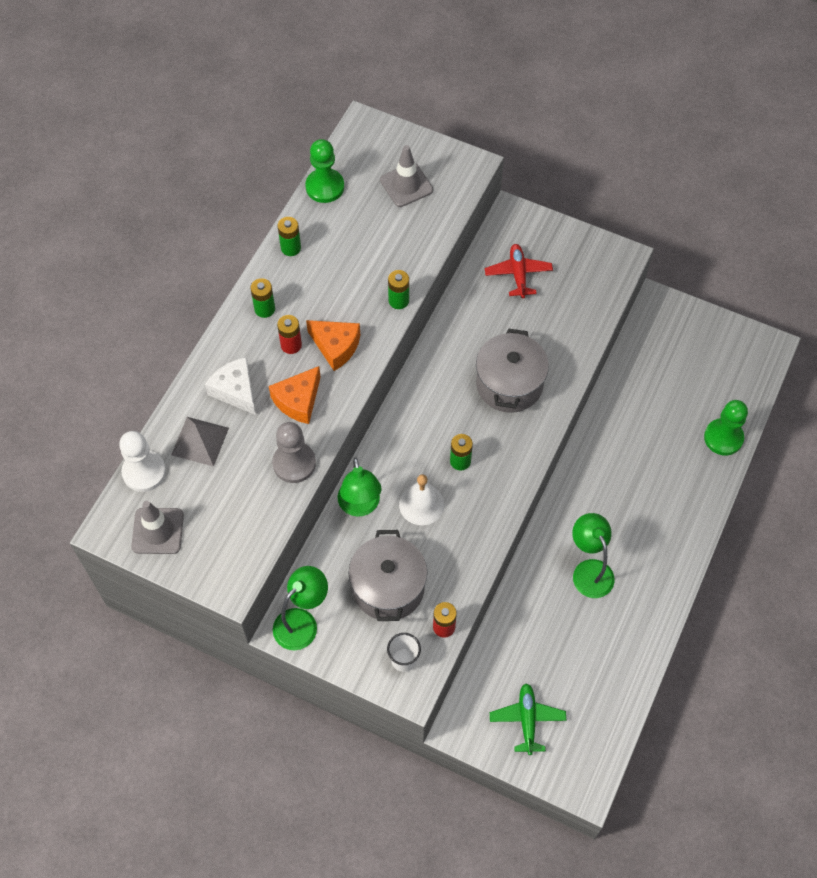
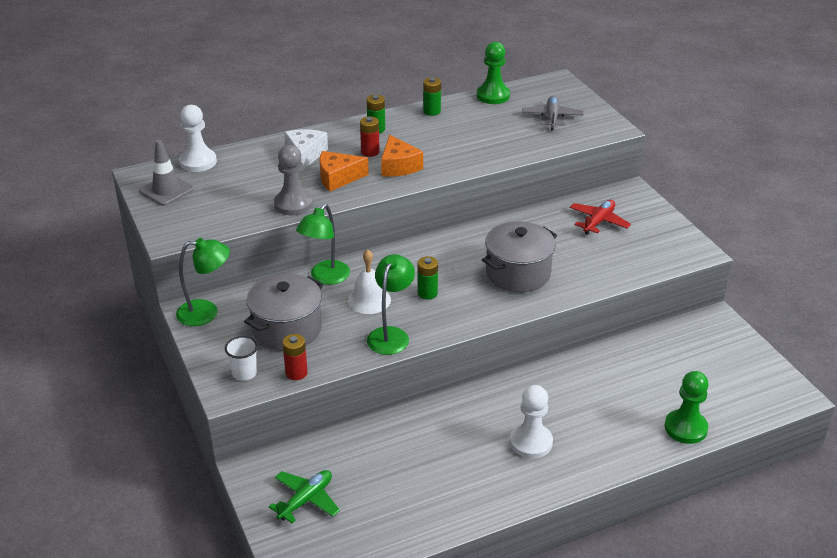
camera: 40 degrees right, 25 degrees down
(200, 441) = (250, 165): grey pyramid -> none
(398, 300) = (472, 165): green battery -> none
(406, 185) = (552, 117): grey traffic cone -> grey plane
(589, 570) = (469, 441): green lamp -> green lamp (391, 335)
(632, 536) = (531, 442): none -> white pawn

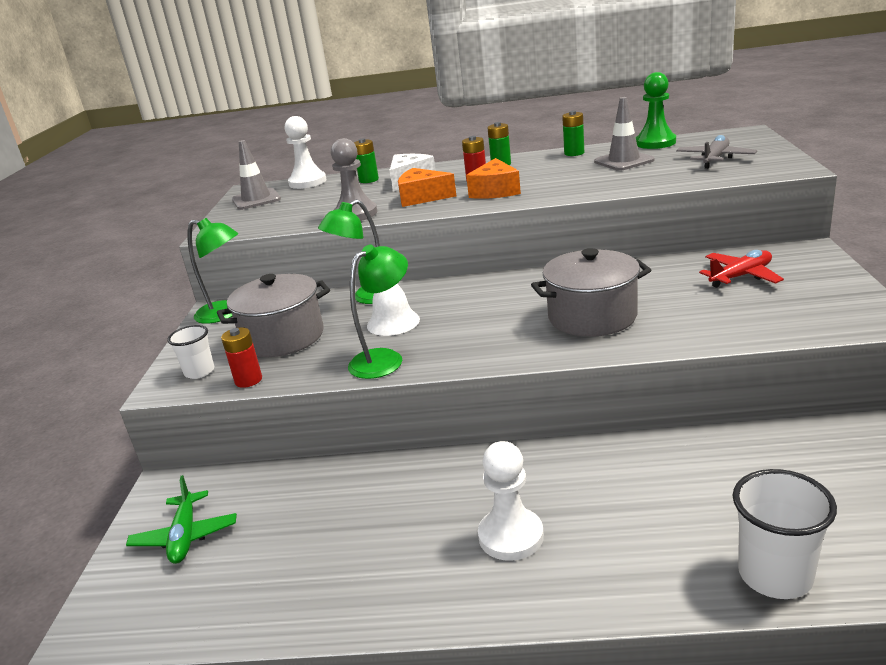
camera: 30 degrees right, 10 degrees down
(306, 500) = (185, 536): green plane -> green plane turned 105 degrees clockwise
(427, 293) = (463, 324): green battery -> green battery (369, 180)
(481, 122) = (623, 161): none -> grey traffic cone
(685, 428) = (775, 575): green pawn -> white cup

